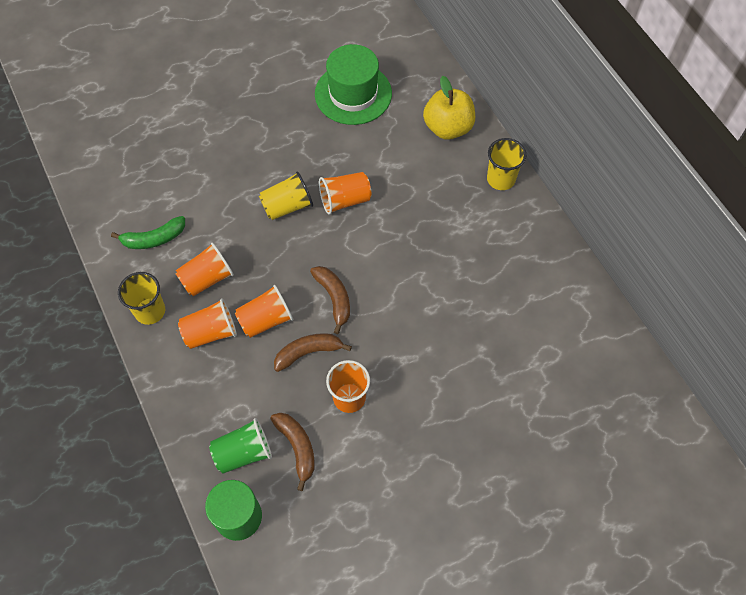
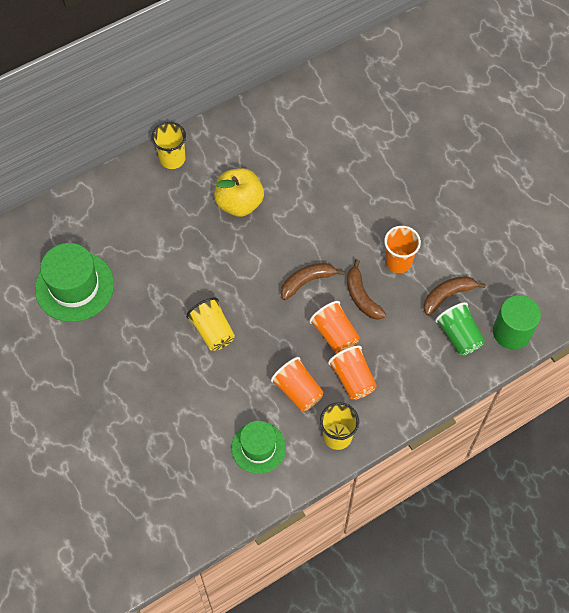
camera: 95 degrees left, 0 degrees up
(154, 239) = (258, 447): green banana -> green hat
(345, 200) = (202, 282): orange cup -> none
(448, 128) = (115, 202): yellow apple -> yellow apple (239, 203)

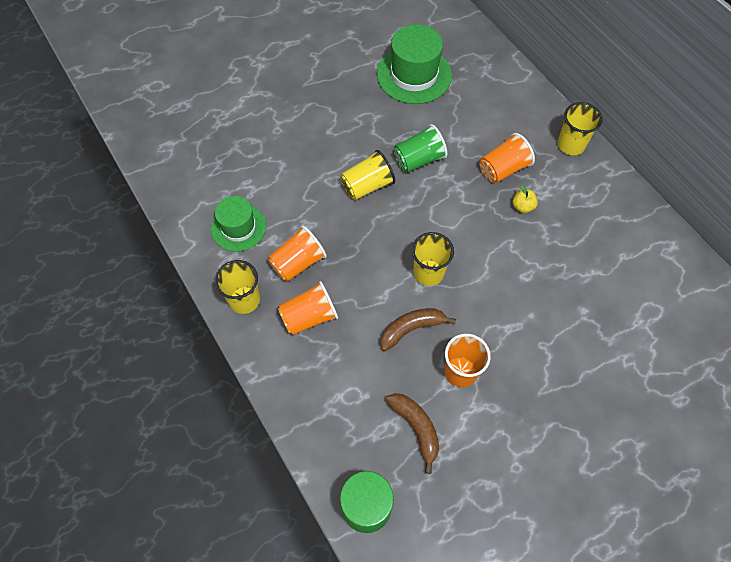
camera: 90 degrees right, 0 degrees up
(239, 203) = (522, 207): yellow apple -> yellow apple, size x0.45
(307, 281) = (428, 272): brown banana -> yellow cup
(335, 334) = (363, 300): orange cup -> orange cup (503, 169)
(459, 336) = (361, 438): green cup -> green cup (419, 160)

